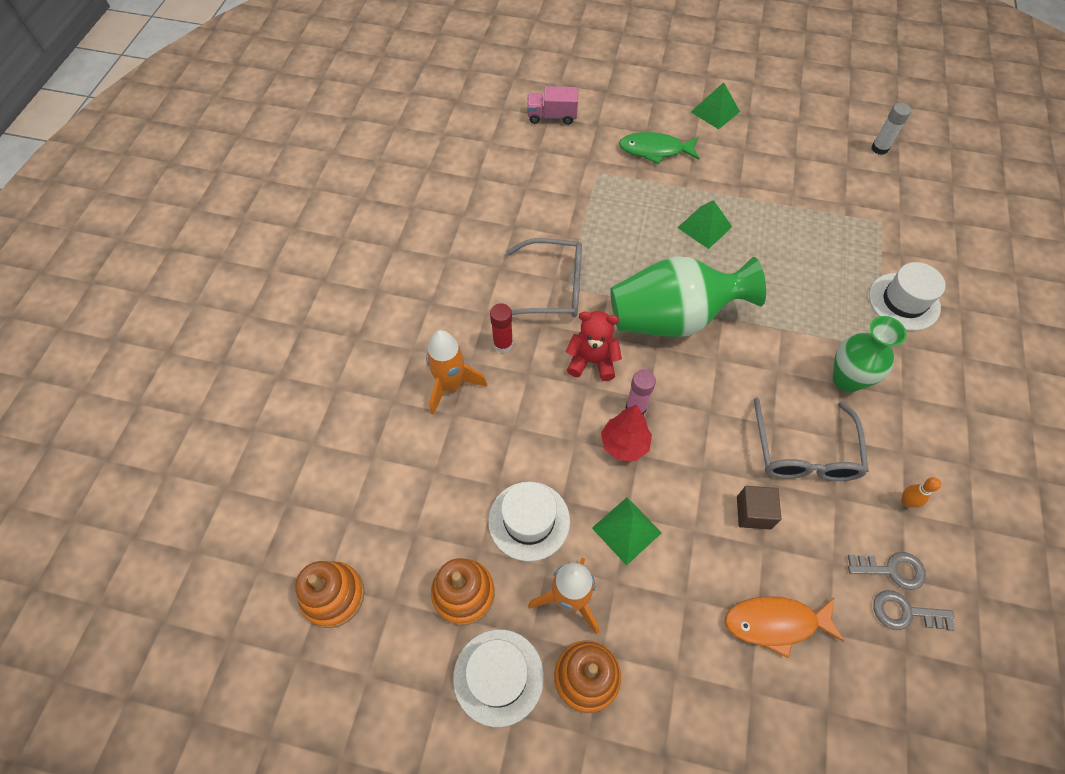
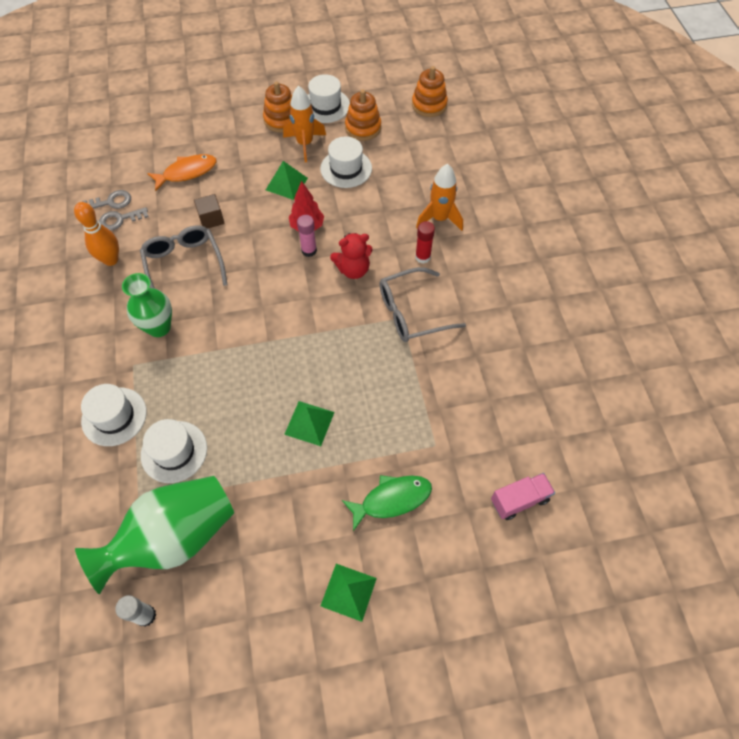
camera: 155 degrees right, 0 degrees up
(672, 318) = (306, 324): green vase -> green vase (174, 537)
(843, 249) = (174, 451): none -> white hat
(906, 502) = (111, 260): orange bowling pin -> orange bowling pin, size x1.93

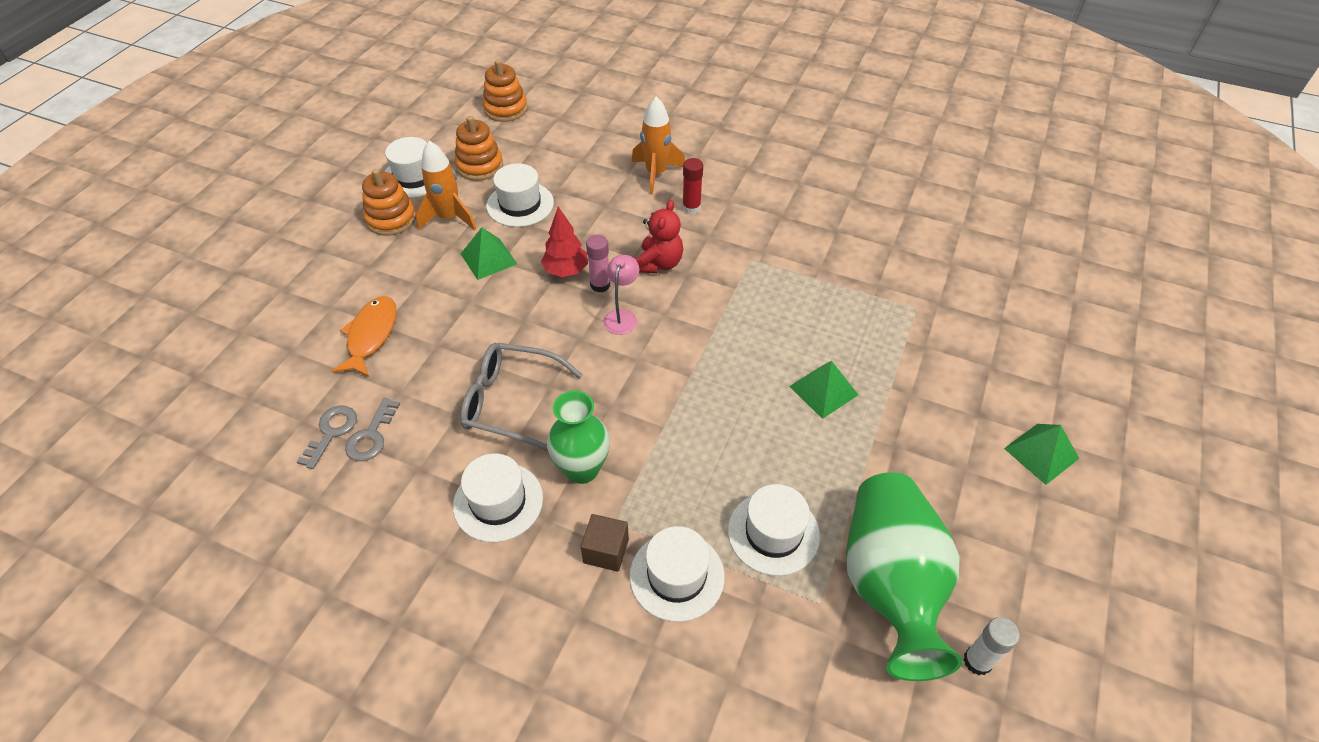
camera: 55 degrees left, 10 degrees down
(111, 260) = (427, 474): orange bowling pin -> none
(112, 302) = (498, 502): none -> white hat
(211, 219) = (468, 346): brown cube -> brown cube (606, 551)
(291, 277) = (622, 316): none -> pink lamp
(391, 499) = (956, 369): green fish -> none
(411, 312) = (751, 248): grey glasses -> none
(519, 500) = (1010, 282): pink truck -> none

